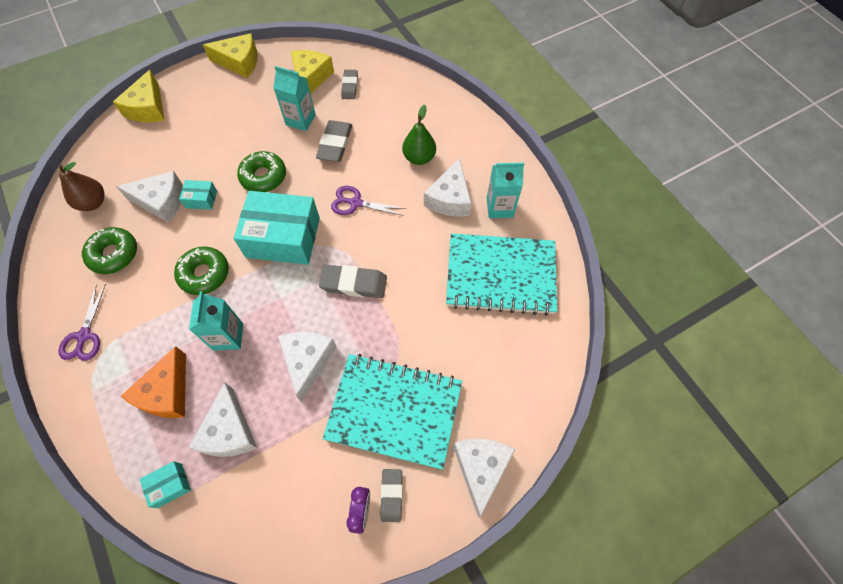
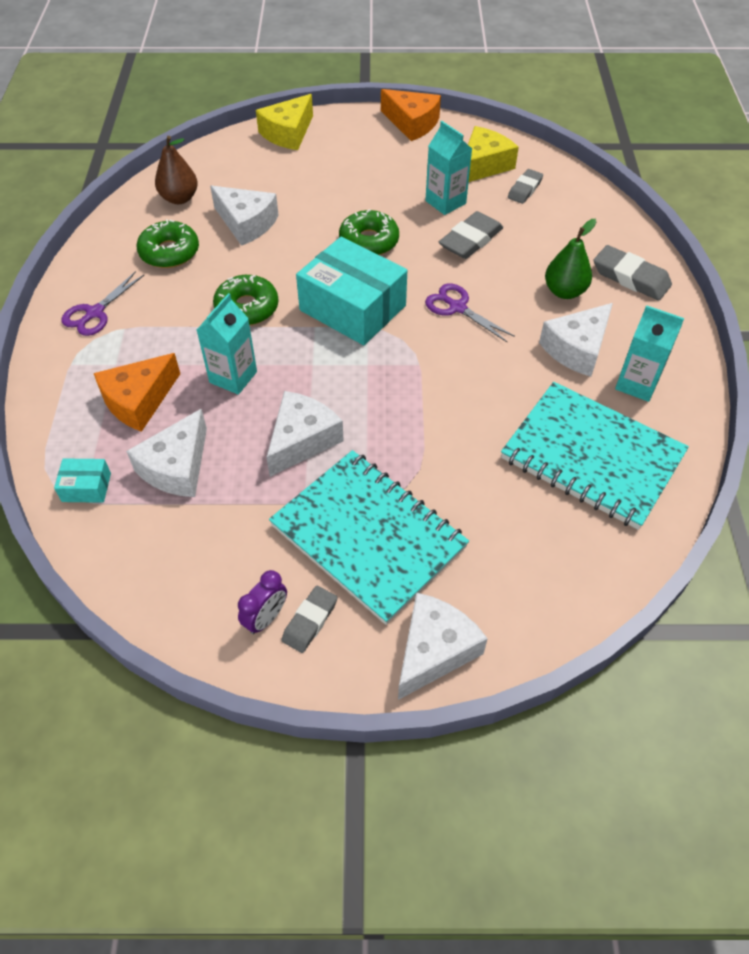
camera: 30 degrees right, 10 degrees down
(201, 199) = (288, 237): turquoise box -> none
(239, 62) = (412, 123): yellow cheese -> orange cheese
(354, 284) = (403, 387): grey eraser -> grey eraser (630, 277)

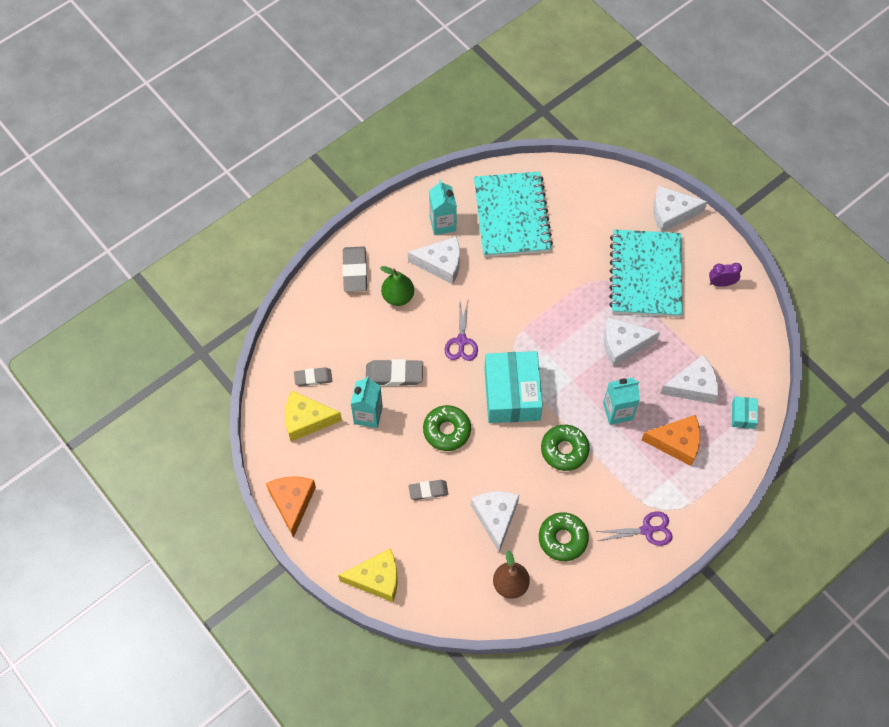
camera: 130 degrees left, 10 degrees up
(86, 487) = (743, 415): turquoise box -> turquoise box turned 45 degrees clockwise
(310, 621) = (705, 266): grey eraser -> grey eraser (428, 491)

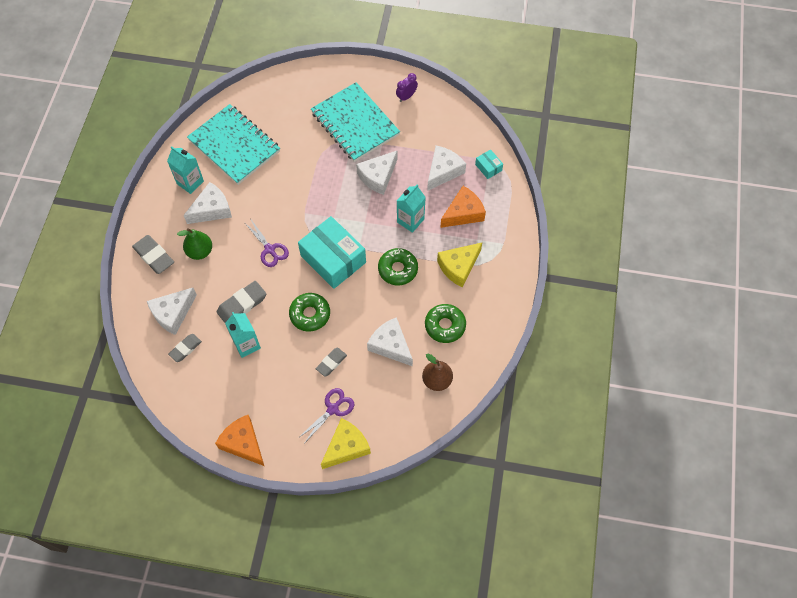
camera: 40 degrees left, 0 degrees up
(306, 420) = (205, 380): yellow cheese -> yellow cheese (458, 267)
(647, 530) = (491, 280): purple scissors -> purple scissors (333, 409)
(671, 213) = (338, 75): white cheese -> white cheese (173, 314)

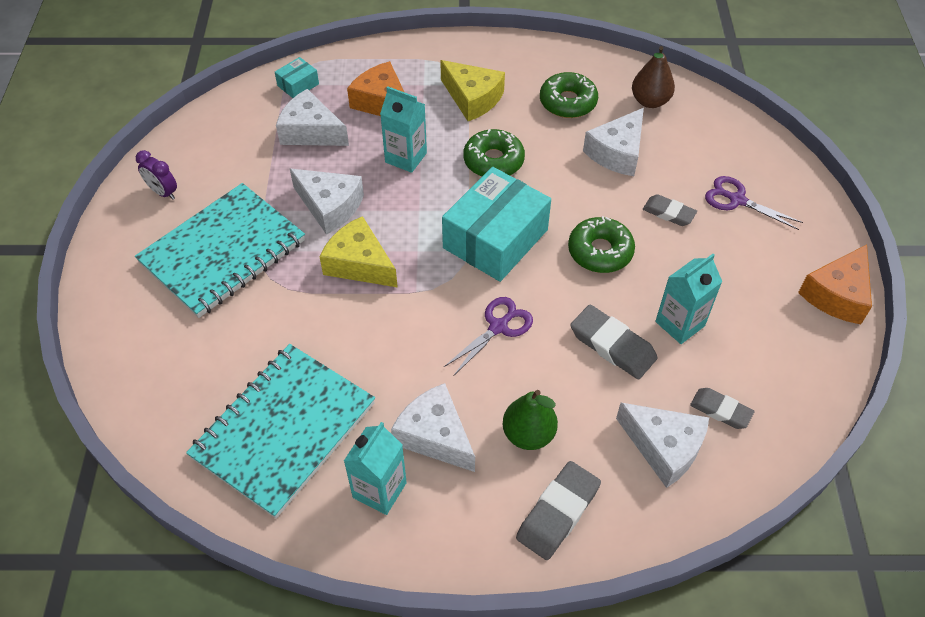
camera: 100 degrees left, 10 degrees down
(346, 447) = (783, 177): yellow cheese -> yellow cheese (359, 263)

